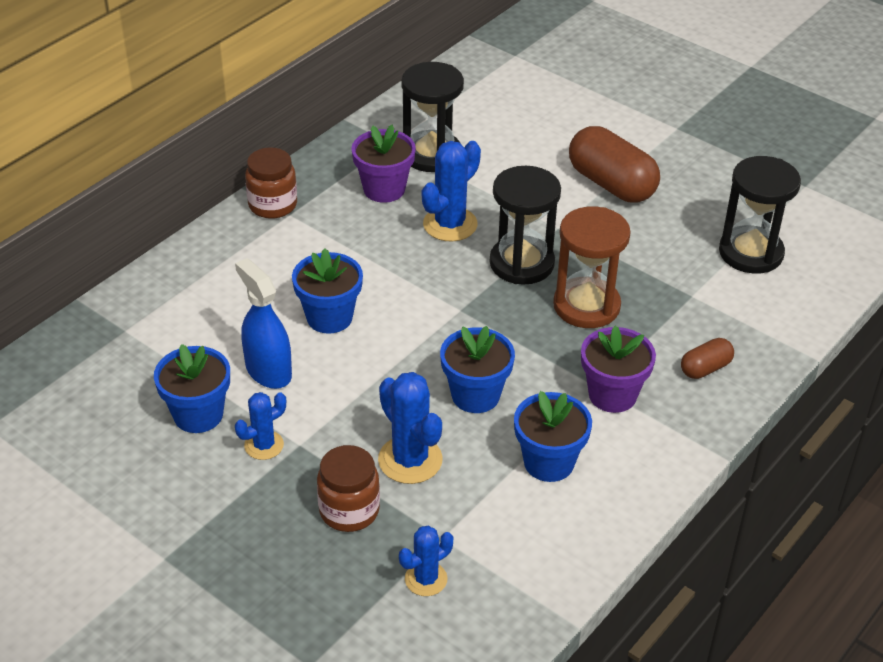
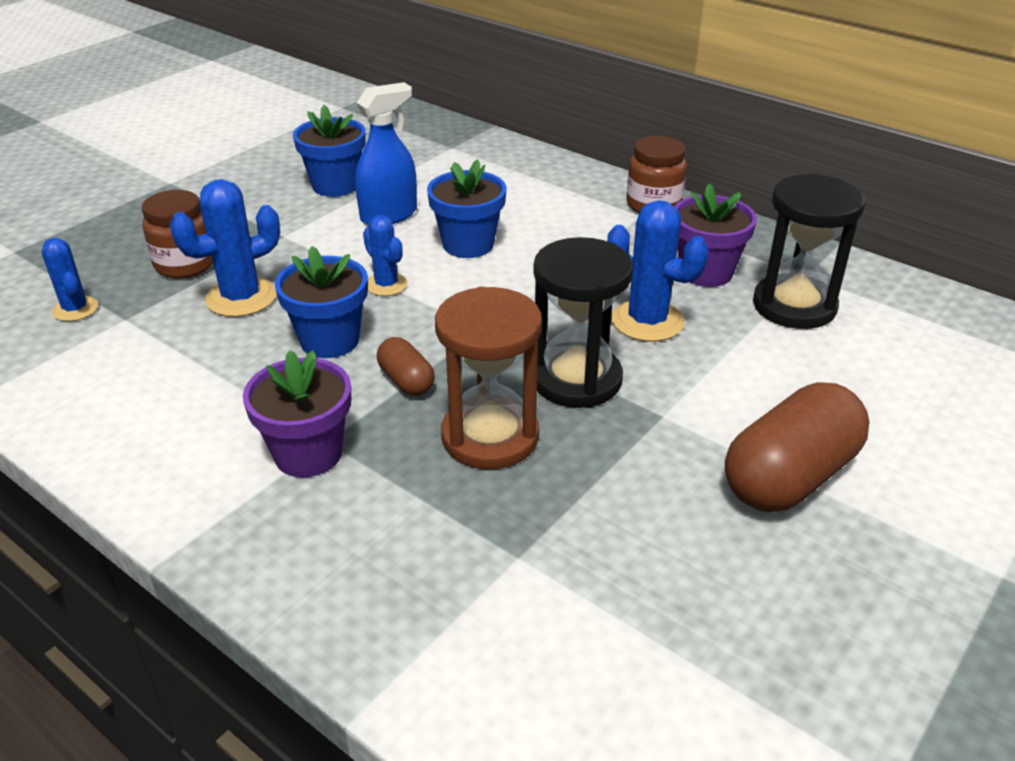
camera: 90 degrees right, 5 degrees down
(264, 445) = (287, 218): blue cactus -> blue cactus (386, 285)
(549, 462) = (204, 394): blue flower pot -> none
(705, 368) = (346, 558): brown capsule -> brown capsule (406, 381)
(751, 253) = (642, 653): black hourglass -> none

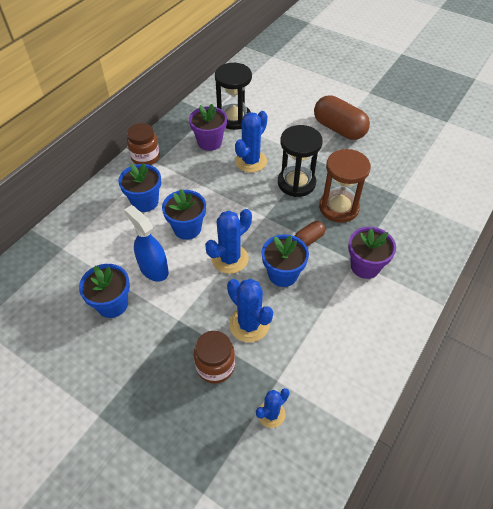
camera: 95 degrees left, 15 degrees up
(386, 285) = (230, 259): blue cactus -> blue cactus, size x1.62
(538, 206) = (145, 202): none -> blue flower pot

